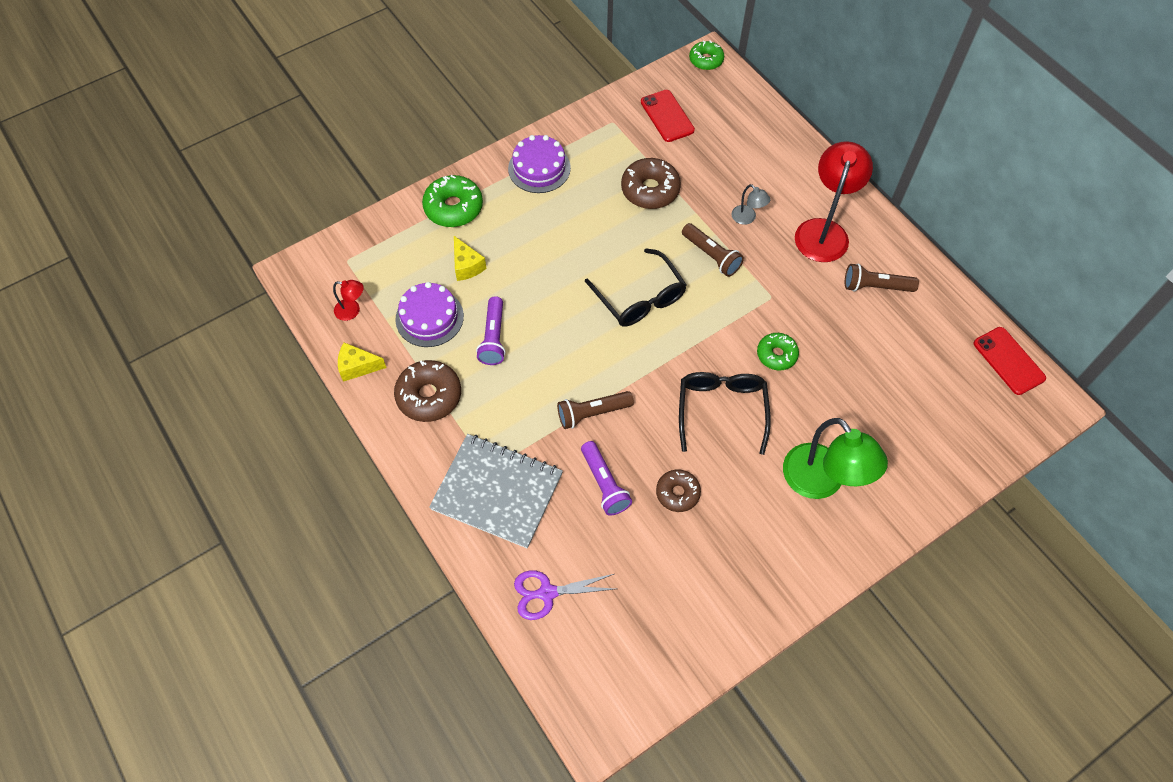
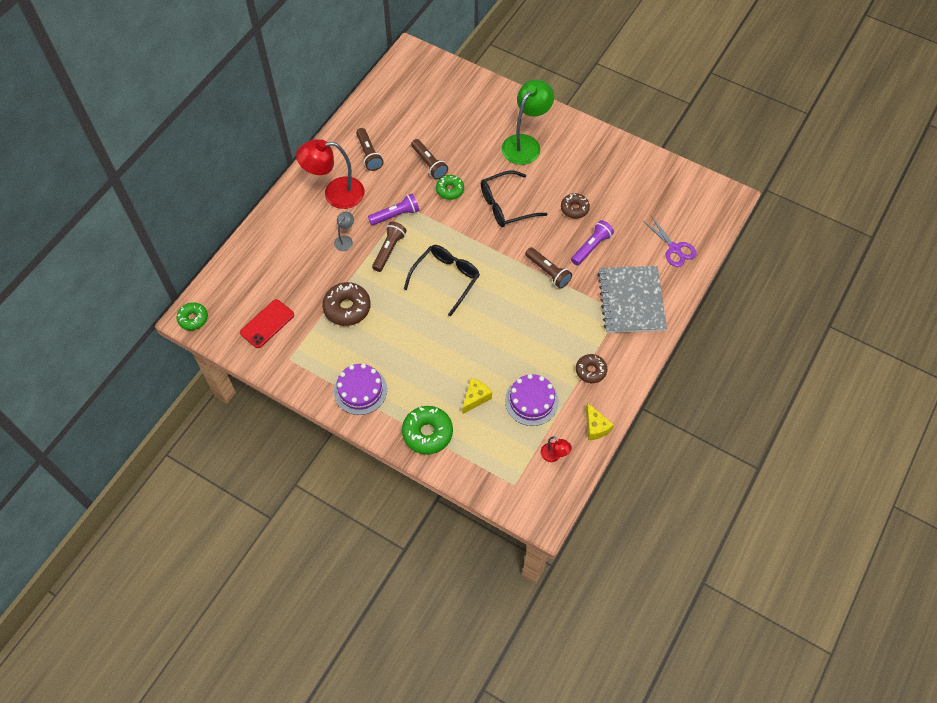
camera: 115 degrees left, 0 degrees up
(352, 311) = (554, 455): red lamp -> red lamp turned 150 degrees clockwise
(429, 396) = (590, 371): brown donut -> brown donut, size x0.64
(493, 337) = (525, 353): purple flashlight -> purple flashlight (395, 215)
(832, 348) = (429, 164): none -> brown flashlight
(1008, 361) = (392, 79): red phone -> none

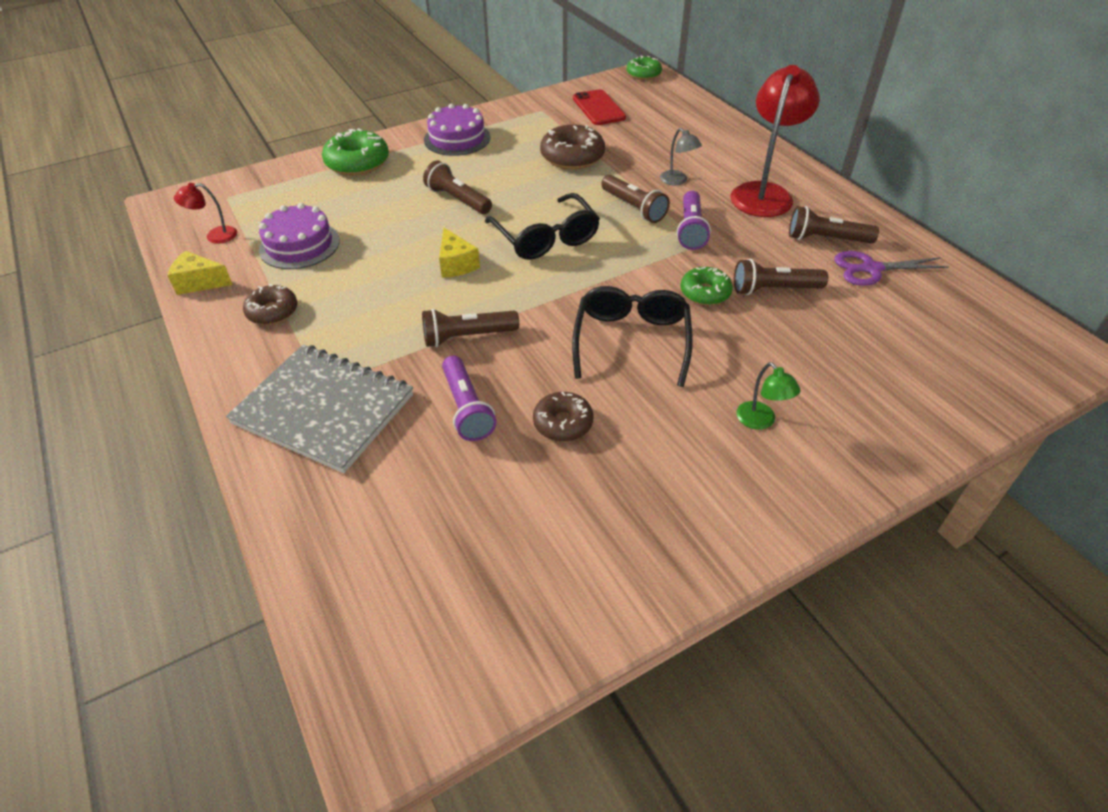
camera: 120 degrees right, 15 degrees down
(435, 345) = (458, 200): none -> brown flashlight
(475, 398) = (356, 206): yellow cheese -> yellow cheese (456, 264)
(525, 144) = (760, 421): green lamp -> green lamp, size x0.46
(674, 249) = (357, 529): purple scissors -> purple scissors (871, 269)

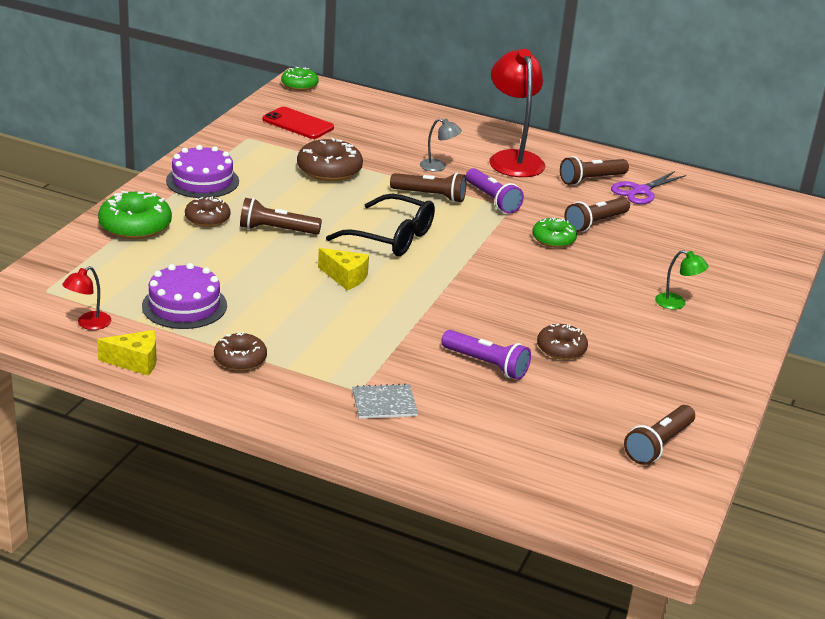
camera: 40 degrees left, 15 degrees down
(199, 282) = (135, 362): yellow cheese -> yellow cheese turned 150 degrees counterclockwise
(324, 409) = (384, 403): grey notebook -> grey notebook, size x0.45
(417, 173) = (207, 219): none -> brown donut
(467, 337) = (424, 322): brown flashlight -> brown flashlight (658, 445)
(631, 341) = (542, 285): black glasses -> none

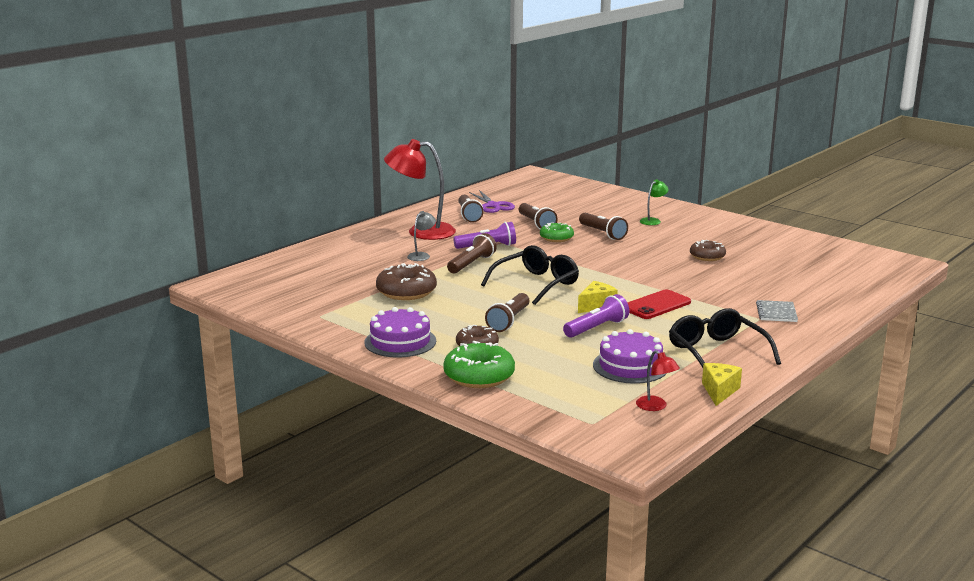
camera: 70 degrees left, 10 degrees down
(240, 359) = (717, 352): brown donut -> black glasses
(298, 124) = (303, 294): red phone -> red phone (656, 305)
(299, 85) = (217, 285): green donut -> none
(486, 364) = (726, 278): purple flashlight -> purple flashlight (596, 328)
(658, 445) = (817, 249): brown flashlight -> brown flashlight (602, 233)

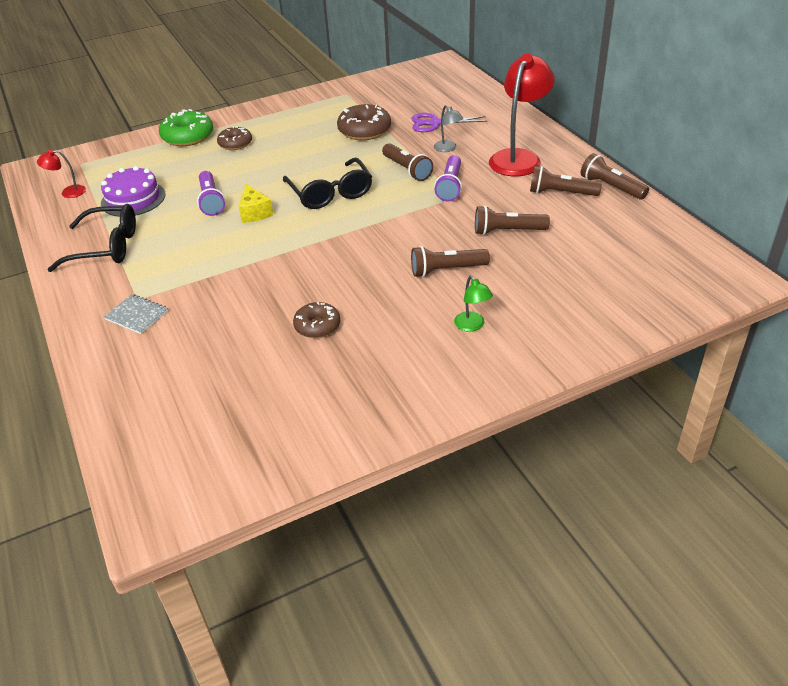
camera: 115 degrees right, 20 degrees up
(400, 341) = (272, 117): purple cake -> none
(493, 205) = (592, 216): purple scissors -> purple scissors (435, 123)
(509, 321) = (264, 164): brown flashlight -> brown flashlight (611, 187)
(556, 238) = (450, 233): green donut -> none
(656, 305) = (224, 246): red phone -> none
(719, 391) = (52, 226): yellow cheese -> none

